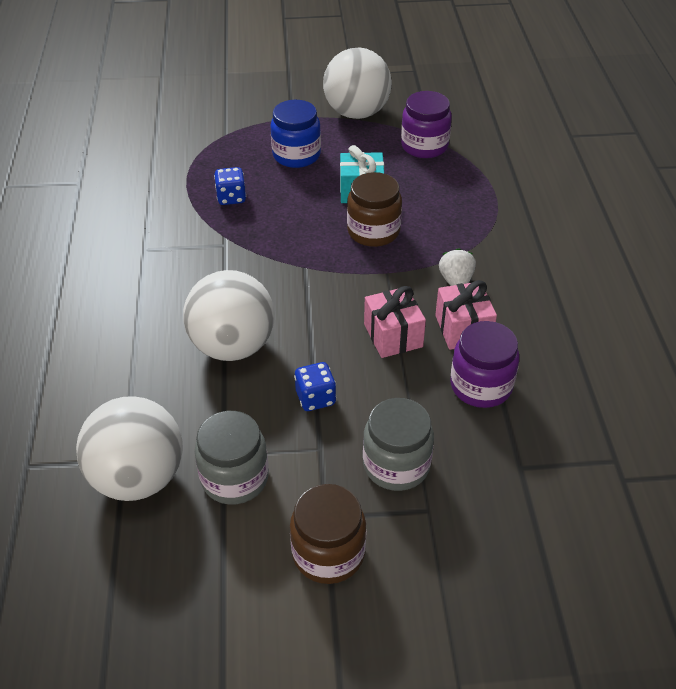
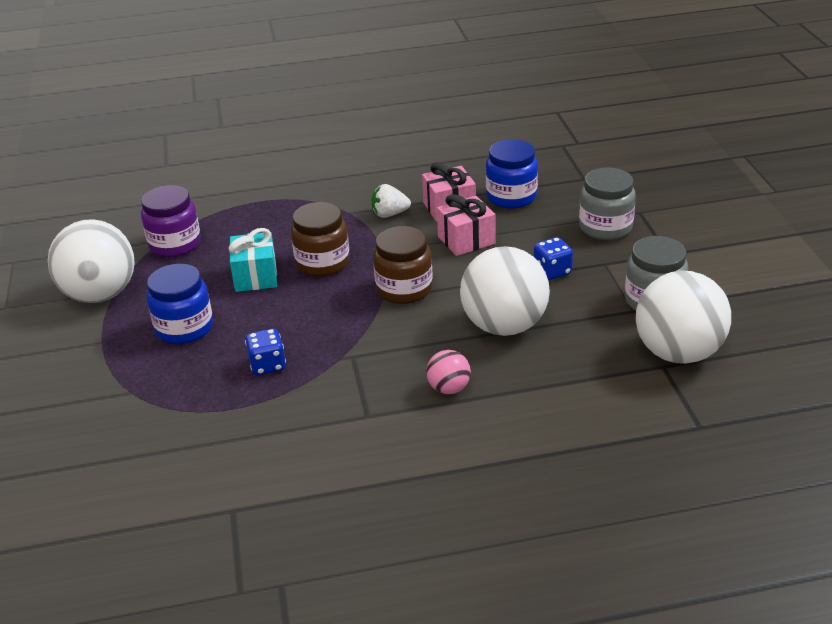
camera: 95 degrees left, 10 degrees down
(157, 298) = (449, 388): none -> pink ball
(328, 553) = (698, 249): brown jar -> brown jar (404, 289)
(481, 386) = (511, 197): purple jar -> blue jar

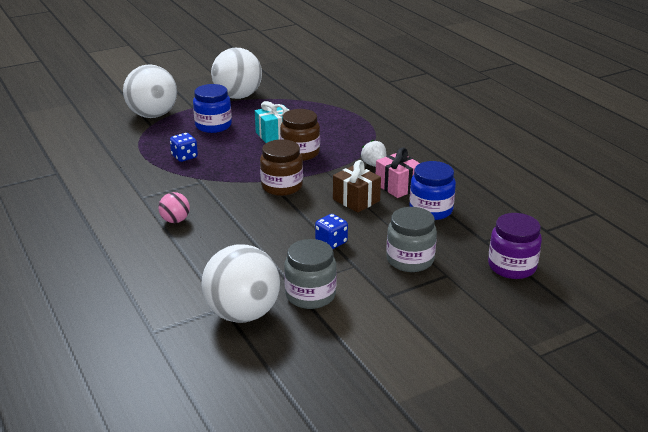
camera: 70 degrees right, 5 degrees down
(175, 244) = (298, 104): purple jar -> purple jar (512, 266)
(466, 240) = (356, 200): pink gift -> brown gift
(504, 326) = (252, 231): white ball -> white ball (153, 115)

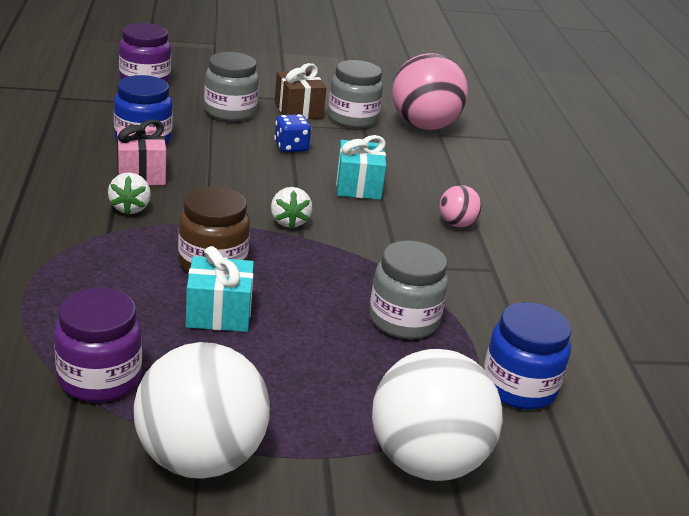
camera: 160 degrees left, 0 degrees up
(184, 157) = (403, 320): blue dice -> grey jar
(213, 126) = (314, 378): blue jar -> blue jar (519, 387)
(242, 313) = (424, 126): white ball -> pink ball
(258, 226) = (358, 186): none -> turquoise gift
(282, 186) = (289, 222): brown jar -> white strawberry
(297, 104) = (99, 378): none -> purple jar
(356, 200) = (213, 175): brown gift -> brown gift (298, 110)

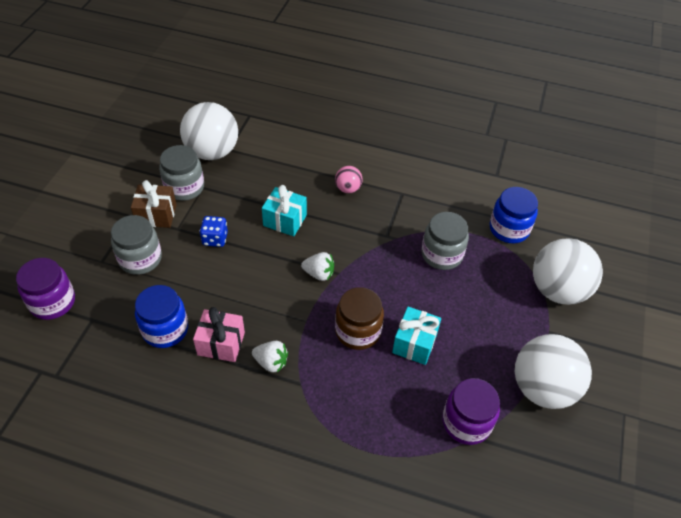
camera: 65 degrees left, 20 degrees up
(424, 126) = (212, 152): pink ball -> white ball

